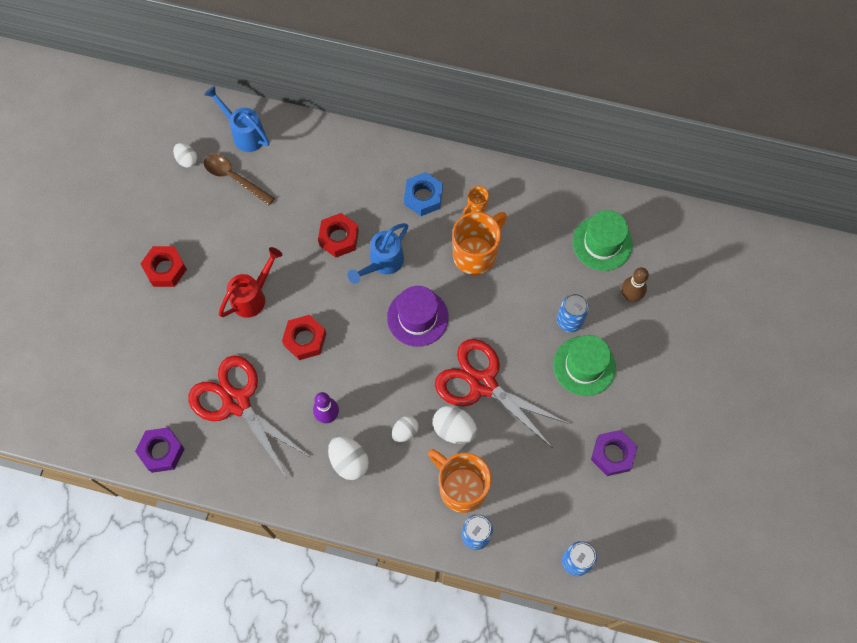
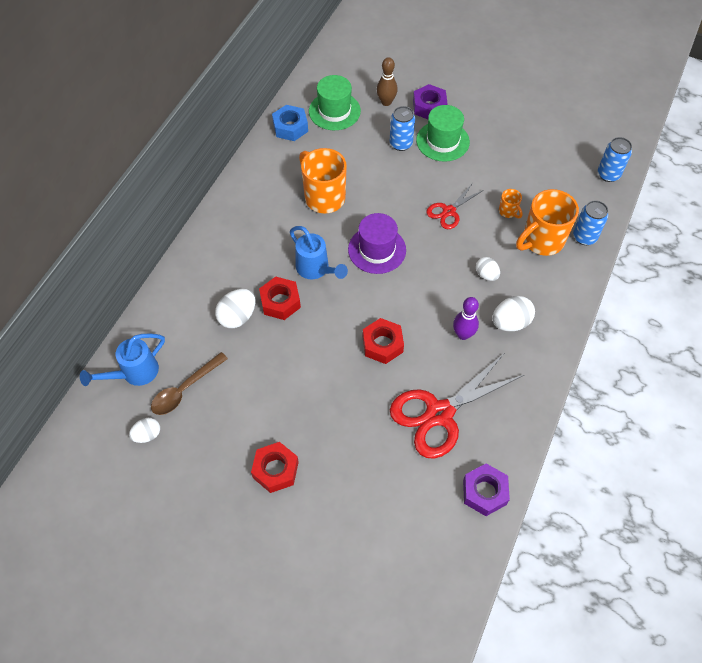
camera: 80 degrees left, 10 degrees down
(253, 296) = (326, 386): red watering can -> none
(423, 197) = (255, 228): blue nut -> blue nut (290, 127)
(454, 429) = (488, 238): white egg -> white egg (237, 317)
(476, 206) = (276, 190): orange mug -> orange mug (508, 212)
(482, 384) = (449, 211): red scissors -> red scissors, size x0.53
(612, 454) = (521, 136): purple nut -> purple nut (429, 107)

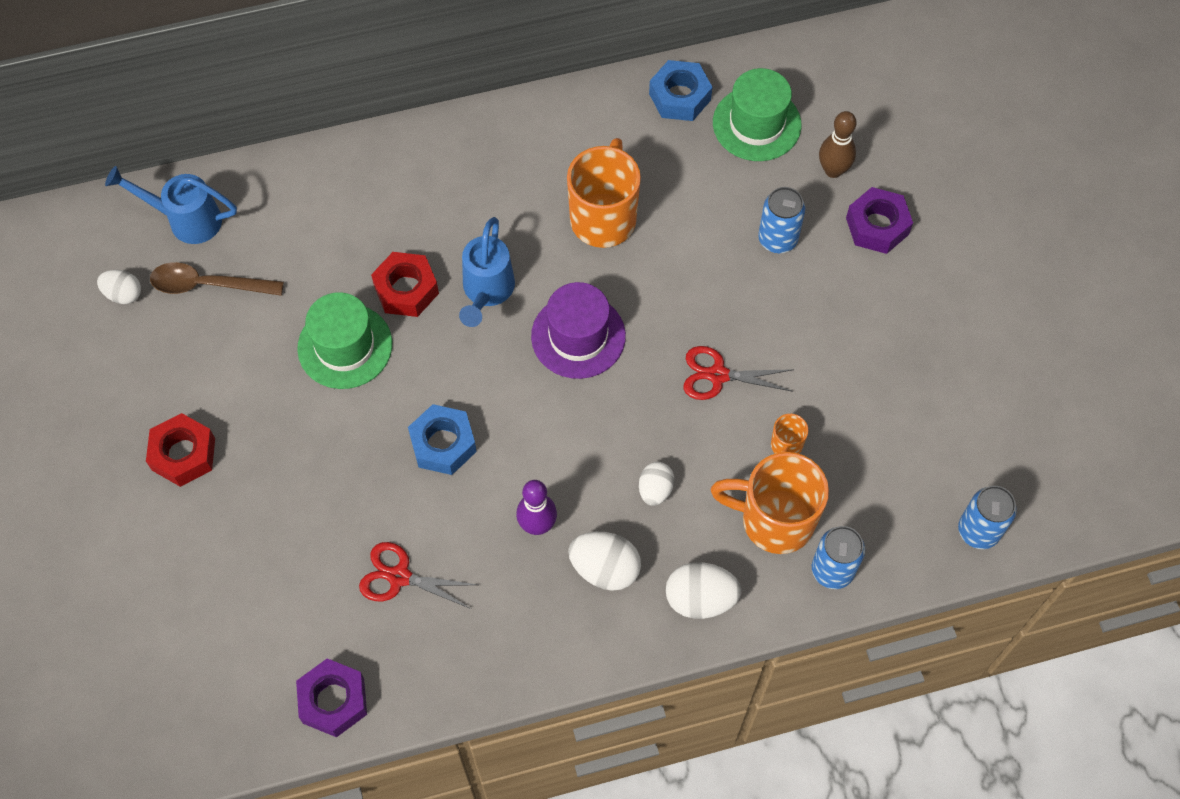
camera: 50 degrees right, 5 degrees up
(237, 317) = (346, 261): white egg -> white egg (700, 599)
(382, 344) = (443, 444): red nut -> blue nut
(439, 414) = (399, 577): red scissors -> red scissors, size x0.53
(442, 141) = (832, 284): green hat -> green hat (345, 346)

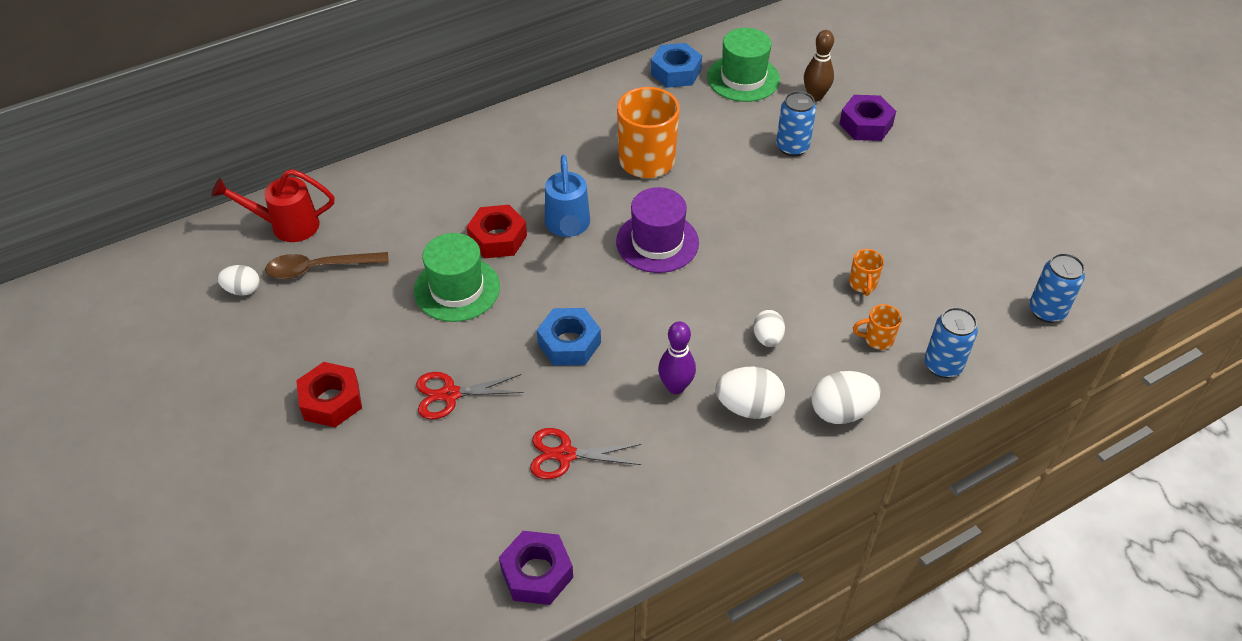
camera: 15 degrees left, 15 degrees down
(185, 220) = (286, 226): blue watering can -> red watering can
(718, 375) = (784, 246): red scissors -> red scissors (450, 394)
(774, 520) = (877, 339): orange mug -> orange mug, size x0.45

